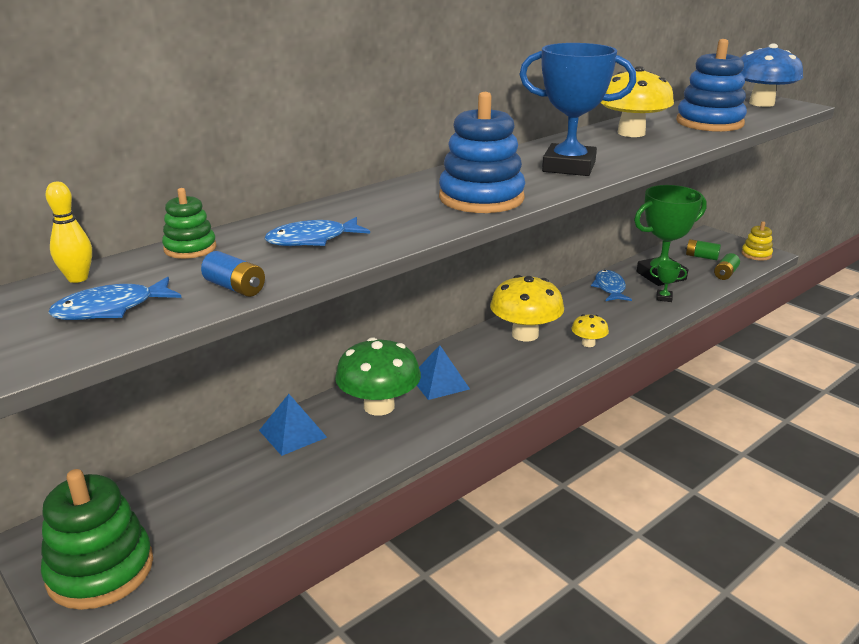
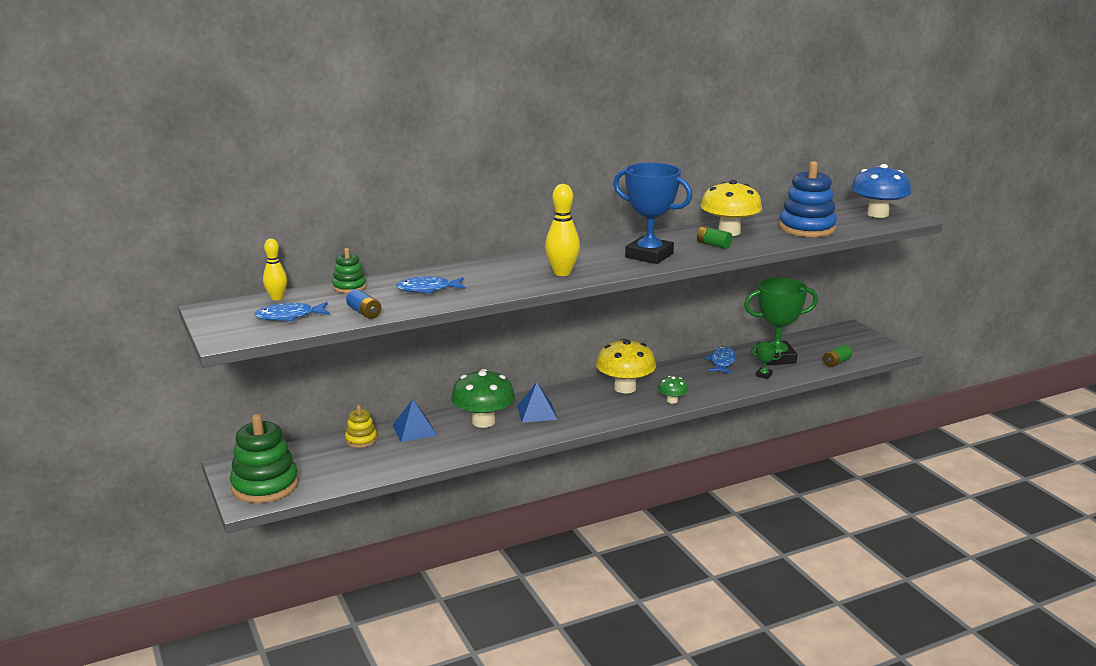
camera: 15 degrees right, 5 degrees down
(481, 198) = (562, 273): blue stacking toy -> yellow bowling pin
(588, 343) = (672, 400): yellow mushroom -> green mushroom
(701, 257) = (826, 346): green battery -> green battery (713, 245)
(756, 254) = (880, 350): yellow stacking toy -> yellow stacking toy (361, 440)

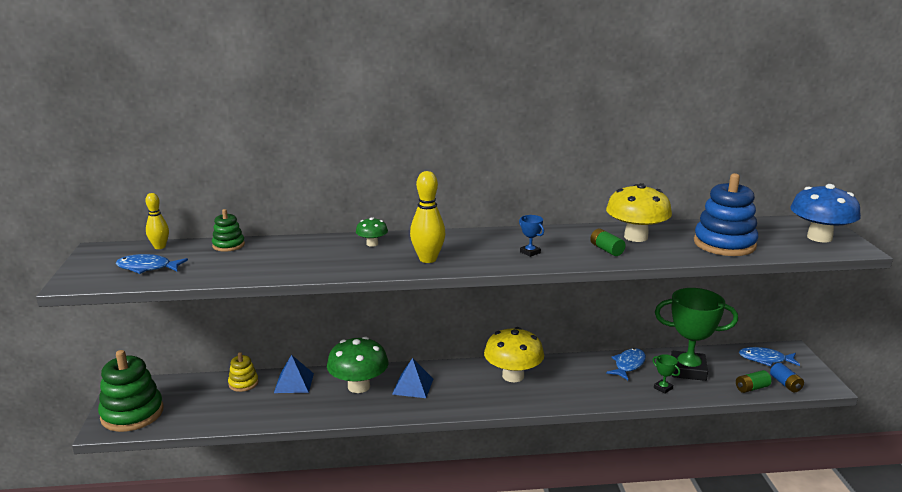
camera: 20 degrees right, 0 degrees up
(364, 313) = (211, 274): blue battery -> blue battery (785, 384)
(427, 289) = (290, 258): blue fish -> blue fish (765, 359)
(649, 255) = (530, 252): blue trophy -> blue trophy, size x0.40
(672, 400) = (550, 399): green mushroom -> green mushroom (372, 244)

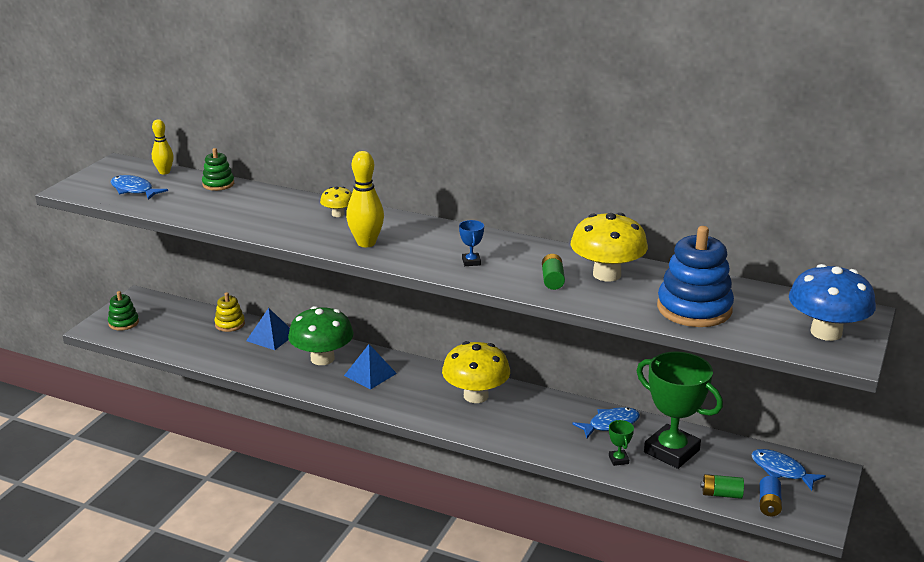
camera: 30 degrees right, 5 degrees up
(132, 414) = (123, 323): green stacking toy -> green stacking toy, size x0.52
(372, 244) = (338, 214): green mushroom -> yellow mushroom

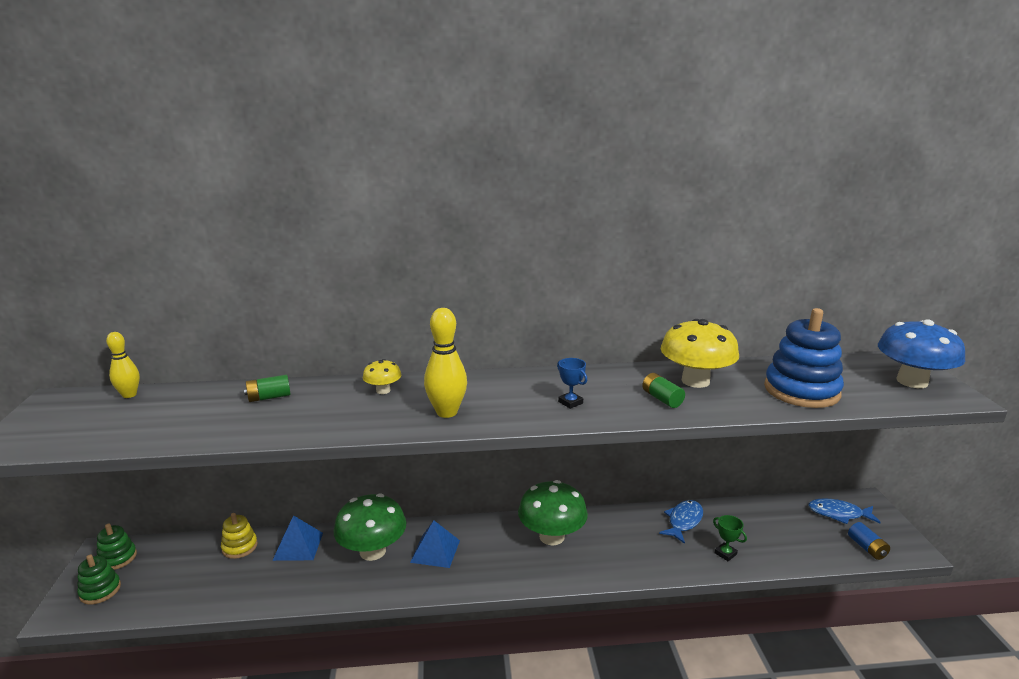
camera: 30 degrees left, 5 degrees down
(134, 190) = (103, 425): blue fish -> none
(218, 184) = (212, 392): green stacking toy -> green stacking toy (117, 558)
(476, 396) = (552, 536): yellow mushroom -> green mushroom
(671, 451) = (752, 528): green trophy -> none
(721, 494) = (828, 554): green battery -> green battery (269, 397)

